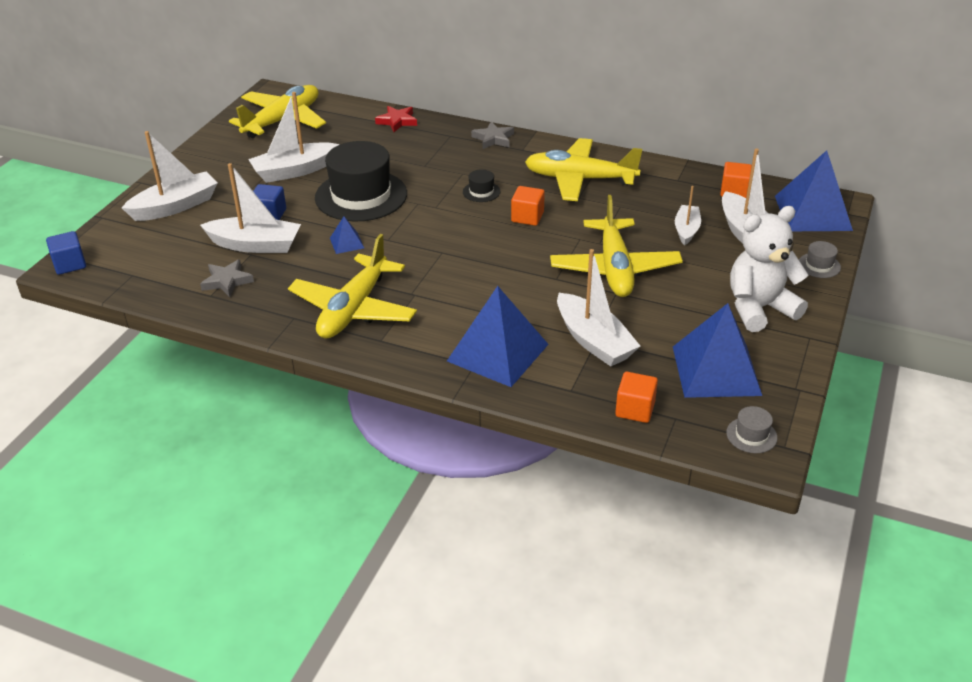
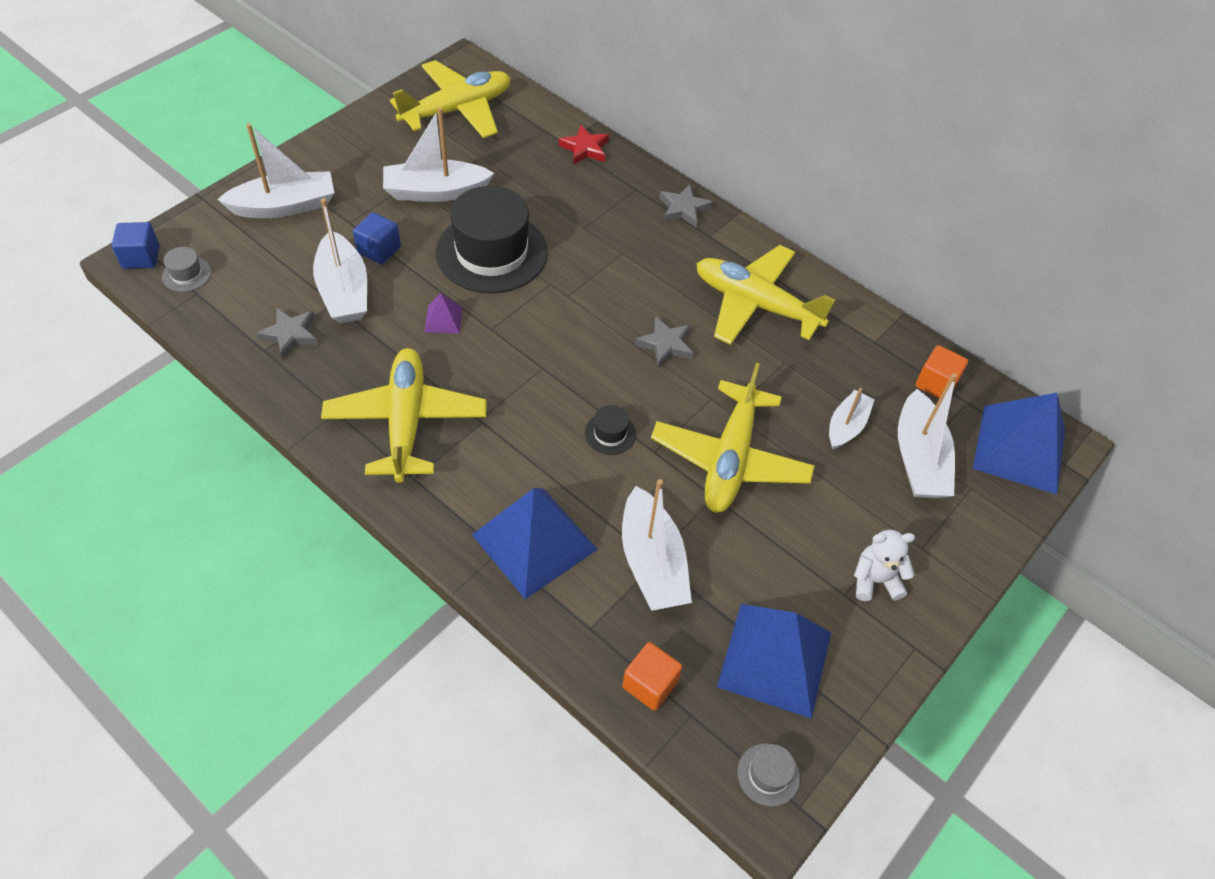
camera: 15 degrees right, 15 degrees up
(255, 245) = (344, 290): white boat -> white boat turned 45 degrees clockwise
(347, 243) = (443, 319): blue pyramid -> purple pyramid
(354, 309) = (406, 422): yellow plane -> yellow plane turned 135 degrees clockwise
(481, 192) = (631, 288): black hat -> black hat (610, 433)
(527, 217) = (665, 345): orange cube -> grey star
(759, 308) = (875, 580): white teddy bear -> white teddy bear, size x0.57
(819, 265) = (985, 537): grey hat -> grey hat (186, 274)

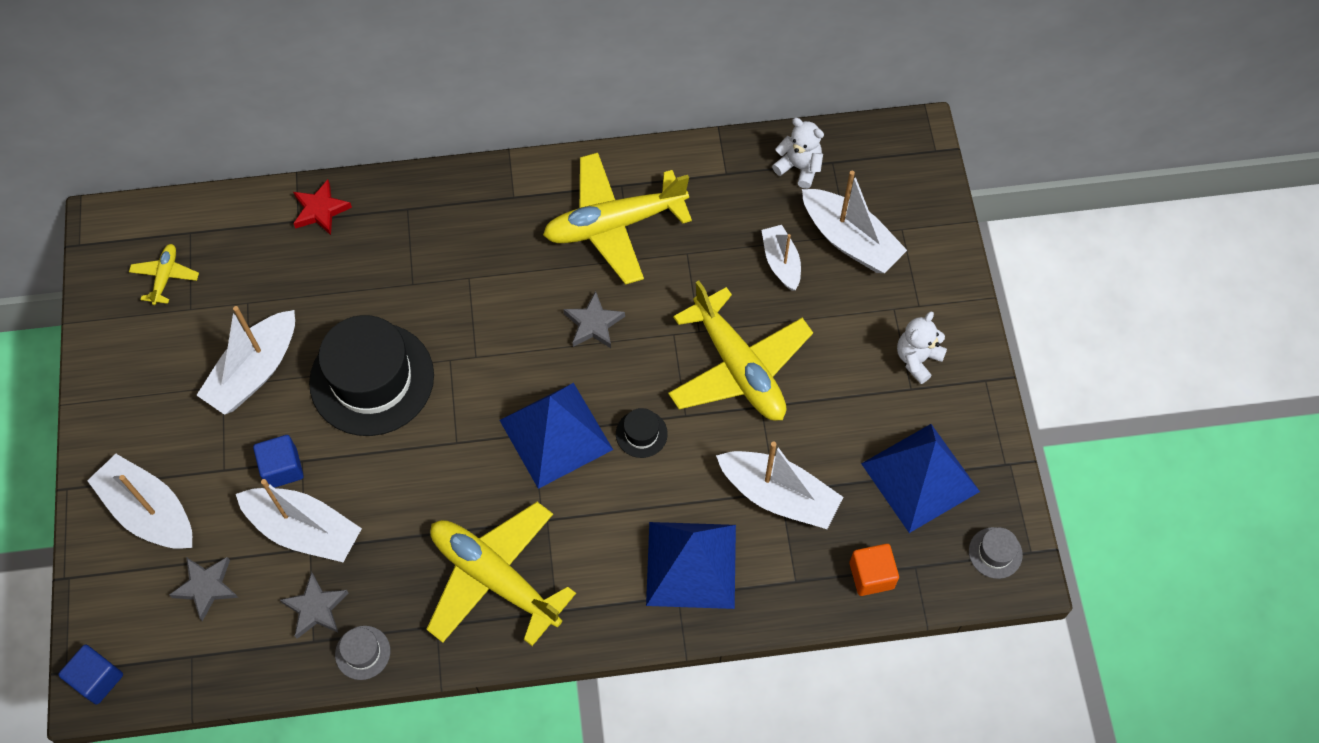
camera: 45 degrees left, 10 degrees up
(186, 274) = (158, 651): grey hat -> grey hat (362, 652)
(285, 206) = (150, 511): white boat -> white boat turned 75 degrees counterclockwise
(443, 319) = (412, 472): purple pyramid -> none
(457, 110) = (165, 277): yellow plane -> yellow plane, size x0.45
(683, 209) = (465, 191): grey star -> grey star (206, 587)
(936, 383) = (799, 167): orange cube -> white teddy bear
(1019, 449) = (899, 167): blue pyramid -> blue pyramid (556, 434)

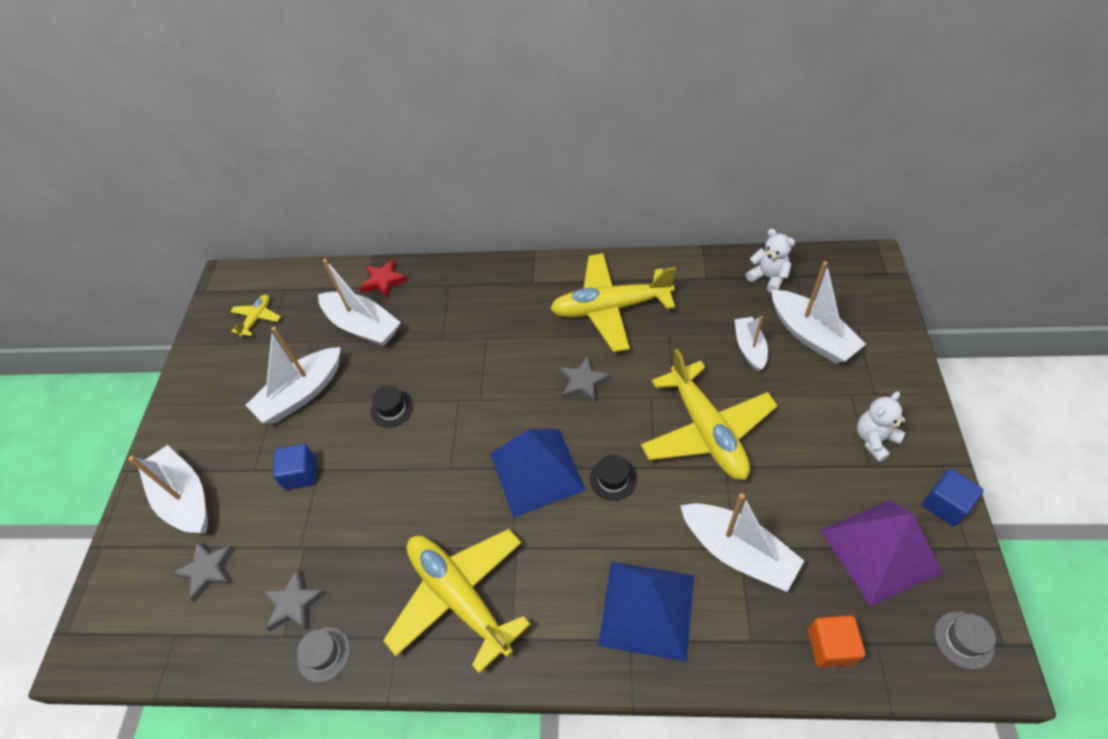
camera: 15 degrees right, 10 degrees down
(97, 679) = (89, 644): blue cube -> blue cube (945, 504)
(304, 530) = (304, 530): white boat -> white boat (363, 326)
(372, 379) = (392, 409): black hat -> black hat, size x0.41
(920, 477) = (880, 551): blue pyramid -> purple pyramid

